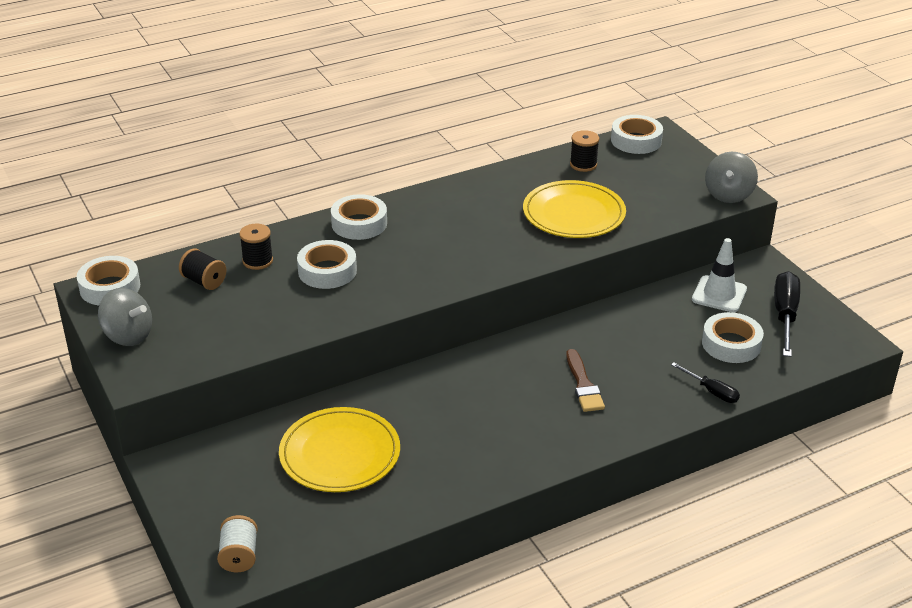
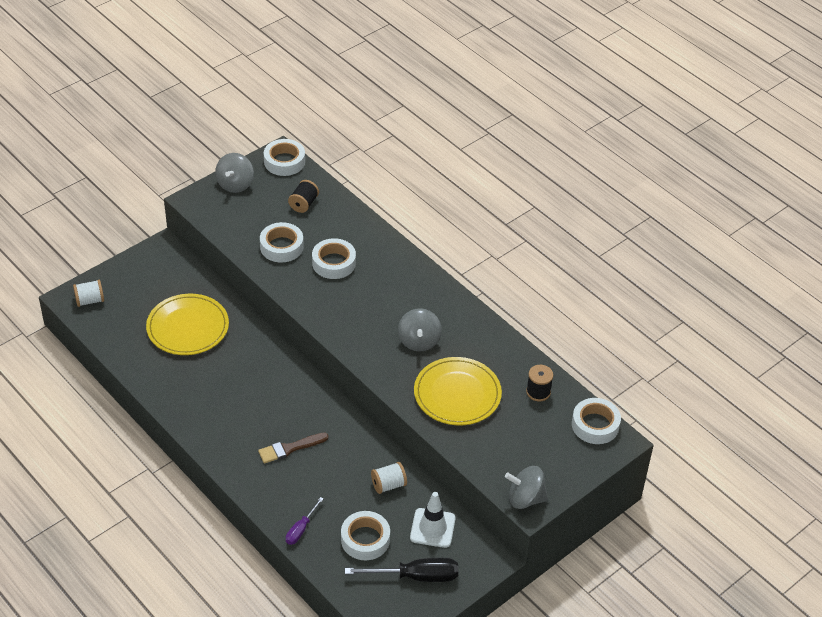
camera: 75 degrees right, 10 degrees up
(257, 261) = (335, 224): black spool -> none
(359, 223) = (400, 268): white tape -> white tape (281, 247)
(485, 227) = (419, 341): none -> grey spinning top
(653, 316) = (388, 485): none -> white spool
(711, 391) = (301, 529): black screwdriver -> purple screwdriver

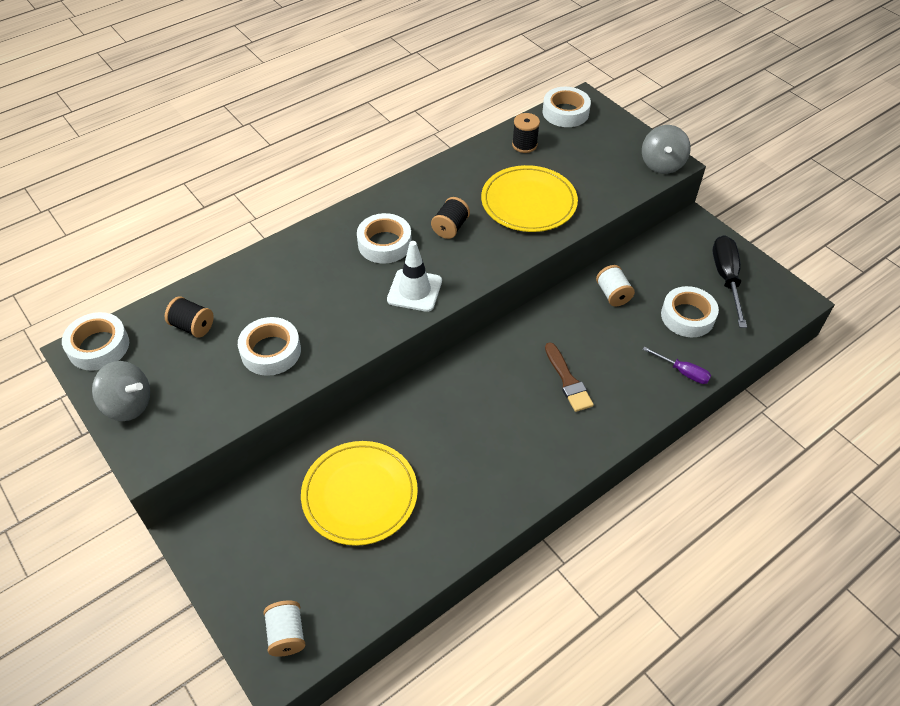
camera: 85 degrees left, 5 degrees up
(334, 263) = (311, 298): white tape -> white tape (384, 244)
(419, 341) = (450, 227): grey spinning top -> black spool
(432, 528) = (664, 263): white traffic cone -> white traffic cone (414, 290)

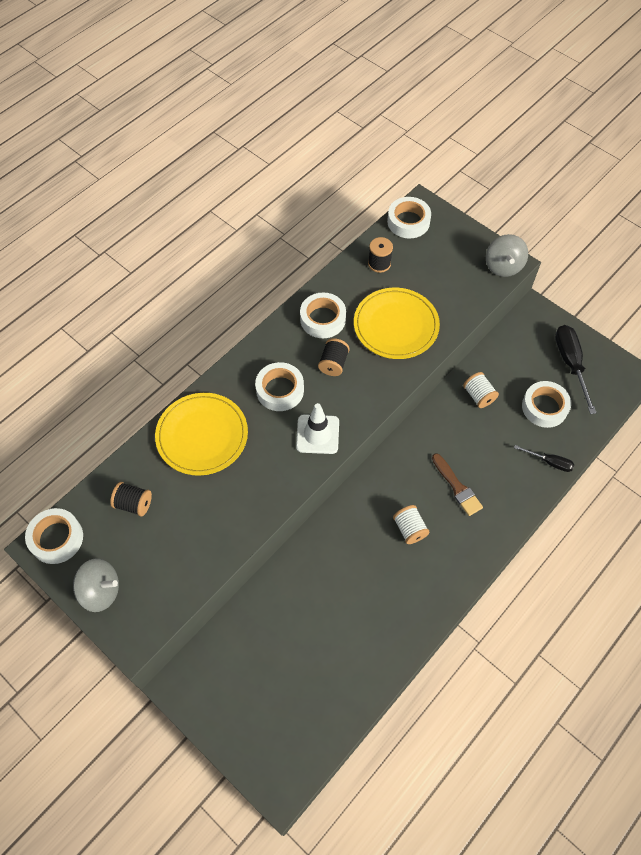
camera: 10 degrees left, 10 degrees up
(271, 351) = (209, 517): white tape -> white tape (323, 319)
(286, 634) = (281, 759): white spool -> white spool (409, 529)
(360, 494) = (309, 625): yellow plate -> yellow plate (202, 435)
(682, 372) = (549, 462): purple screwdriver -> black screwdriver

